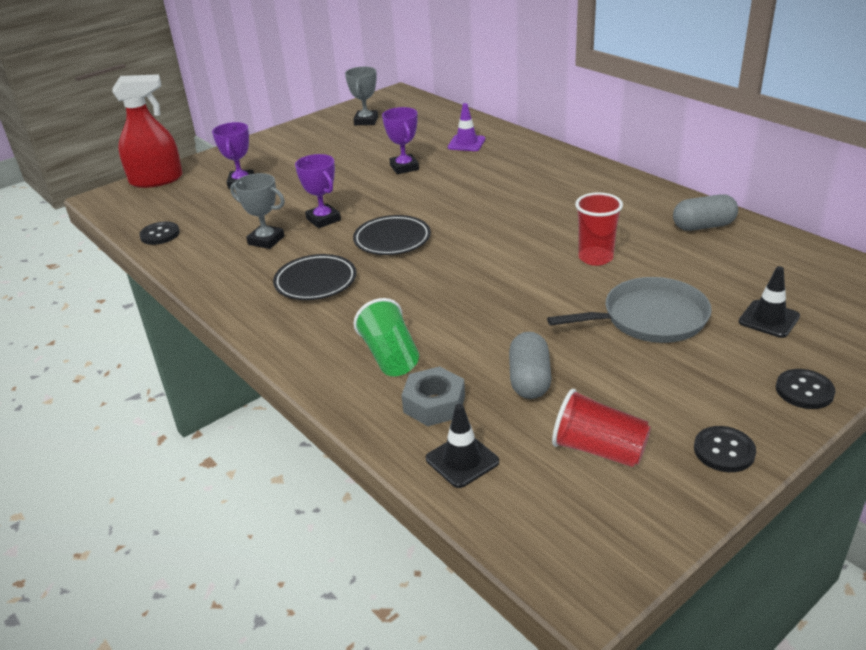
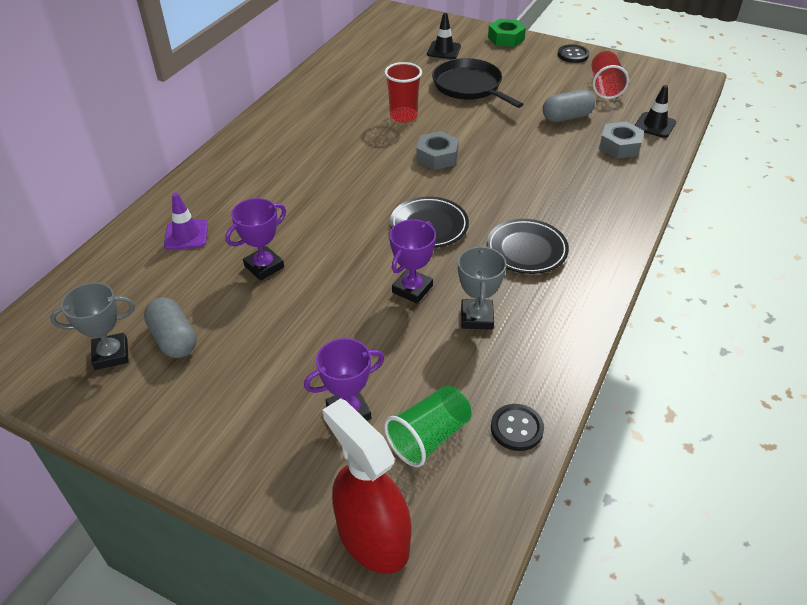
camera: 115 degrees left, 10 degrees up
(390, 356) = (590, 177): green cup -> green cup (429, 437)
(500, 264) = (437, 156): none -> grey nut
(649, 318) = (469, 86): grey pan -> black pan
(703, 226) = (333, 79): grey capsule -> grey capsule (174, 339)
(804, 391) = (506, 38): black button -> green nut

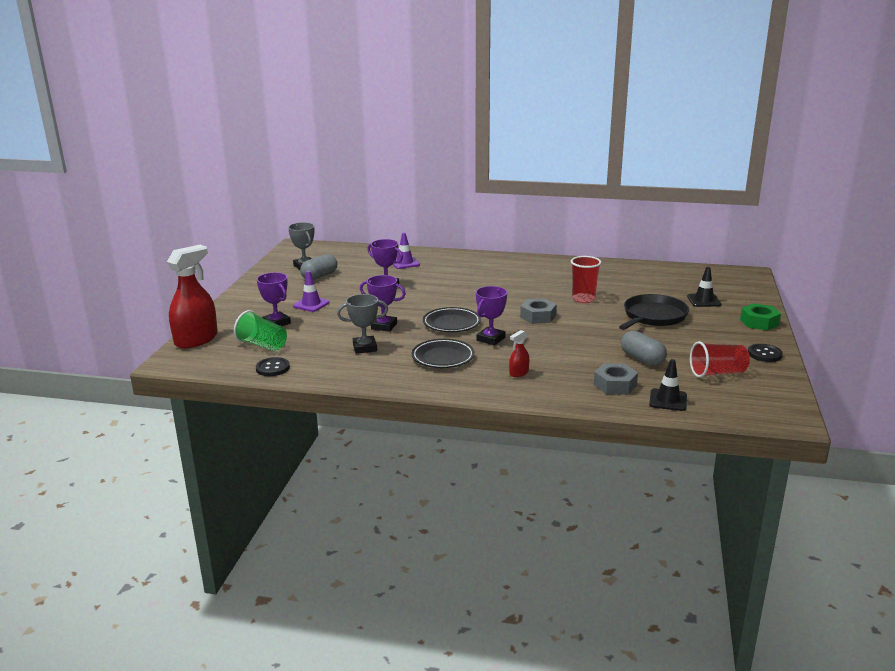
camera: 75 degrees right, 20 degrees down
(292, 361) = (311, 304): none -> purple traffic cone
(487, 203) = (491, 339): none -> purple trophy
(581, 200) = (519, 373): none -> red spray bottle

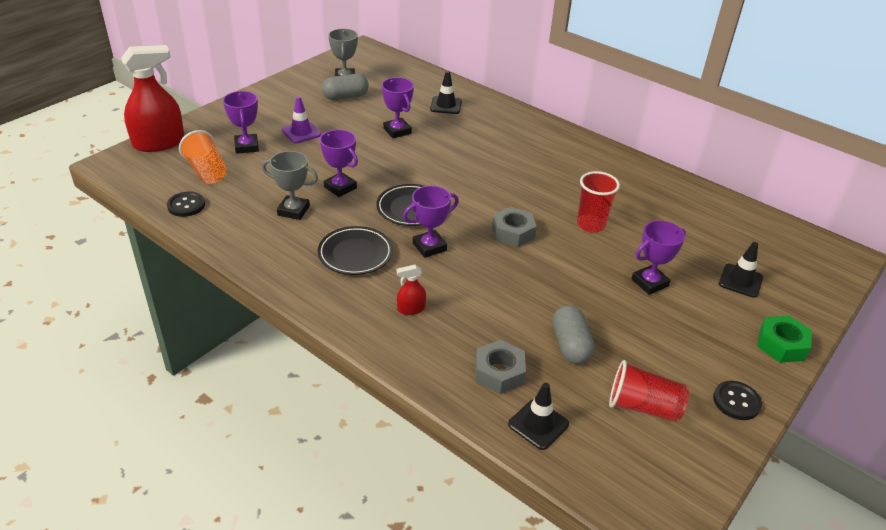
camera: 25 degrees right, 15 degrees up
(262, 345) = (206, 171): green cup -> orange cup
(404, 263) = (446, 105): purple traffic cone -> black traffic cone
(653, 316) = (649, 283): black pan -> purple trophy

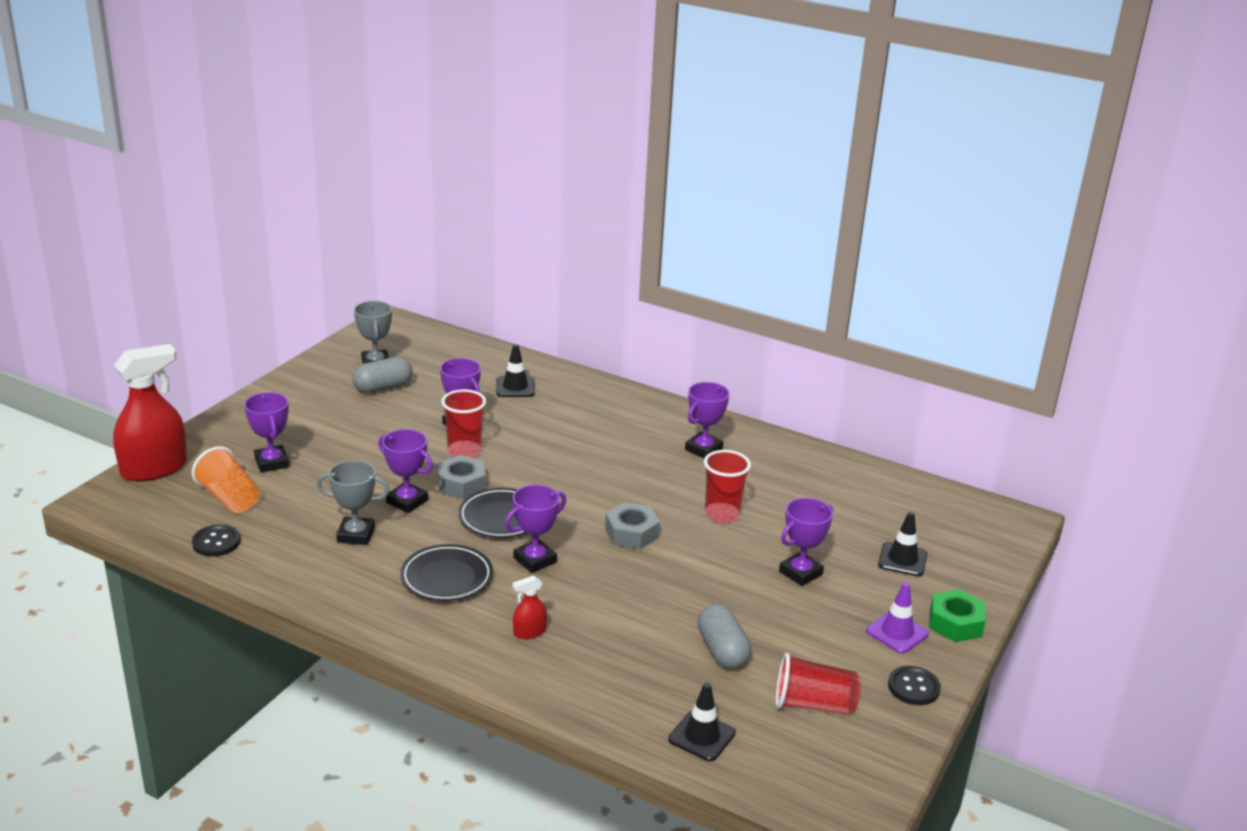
camera: 10 degrees left, 10 degrees down
(301, 132) = (338, 438): purple traffic cone -> purple traffic cone (897, 632)
(394, 152) = (464, 451): none -> red cup
(499, 372) = (647, 688): grey nut -> grey nut (461, 484)
(585, 168) = (703, 449): none -> purple trophy

